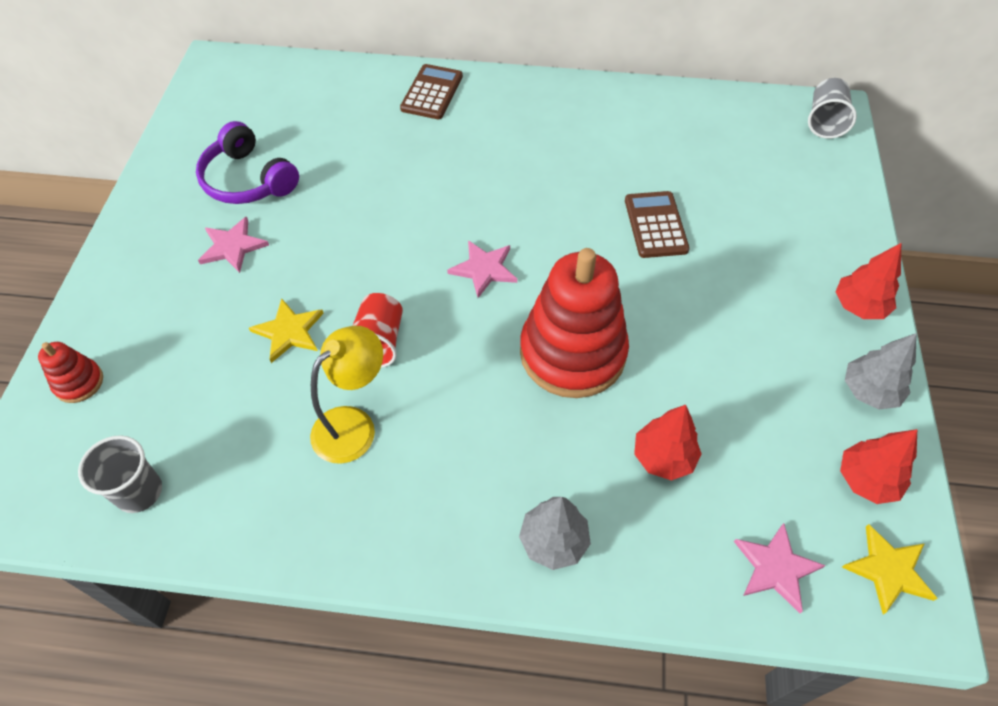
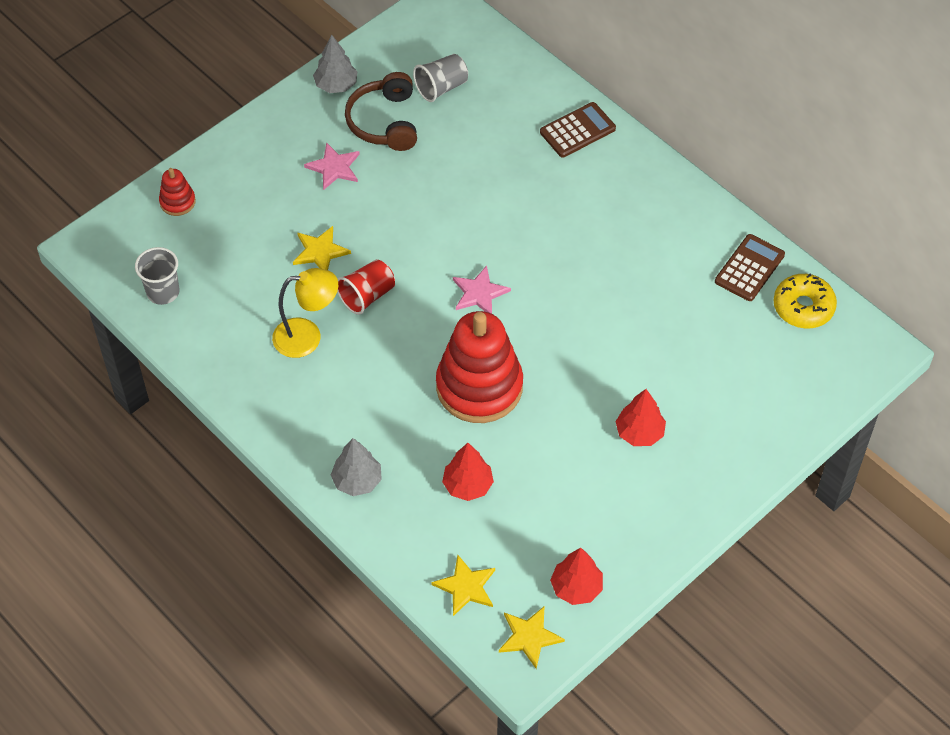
camera: 40 degrees right, 0 degrees up
(248, 180) = (385, 122): purple headphones -> brown headphones
(655, 225) = (630, 342): brown calculator -> brown calculator (749, 268)
(747, 115) = (803, 307): none -> yellow donut
(776, 568) = (466, 586): pink star -> yellow star
(824, 122) = (861, 353): grey cup -> grey cup (441, 87)
(859, 306) = (706, 494): red tree -> red tree (639, 433)
(869, 391) = (643, 545): grey tree -> grey tree (336, 85)

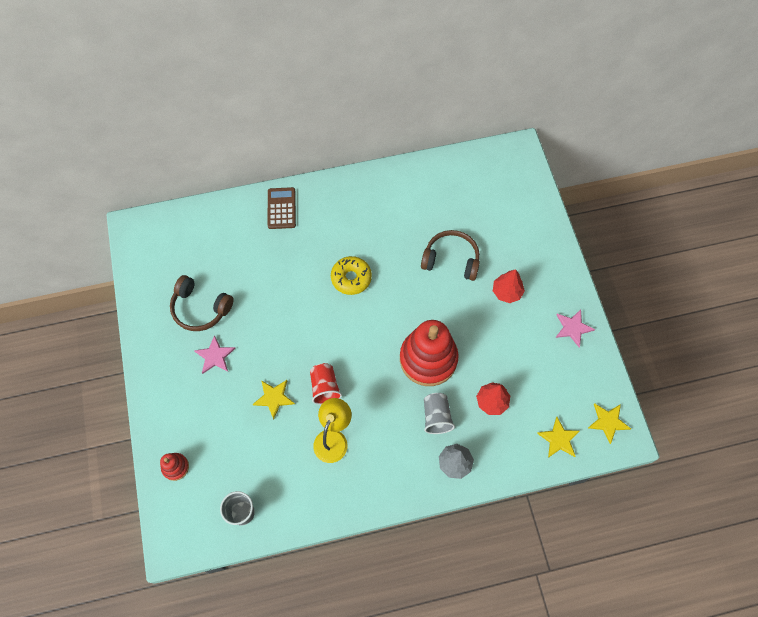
camera: 60 degrees left, 10 degrees up
(336, 85) = (151, 321): grey tree -> none
(441, 87) = (197, 263): grey cup -> grey cup (436, 417)
(479, 293) = (362, 323): pink star -> pink star (572, 328)
(576, 588) = (589, 380): red tree -> none
(640, 347) = (451, 260): none -> brown headphones
(749, 268) = (432, 178): brown calculator -> none
(803, 307) = (472, 168): yellow donut -> yellow donut (351, 278)

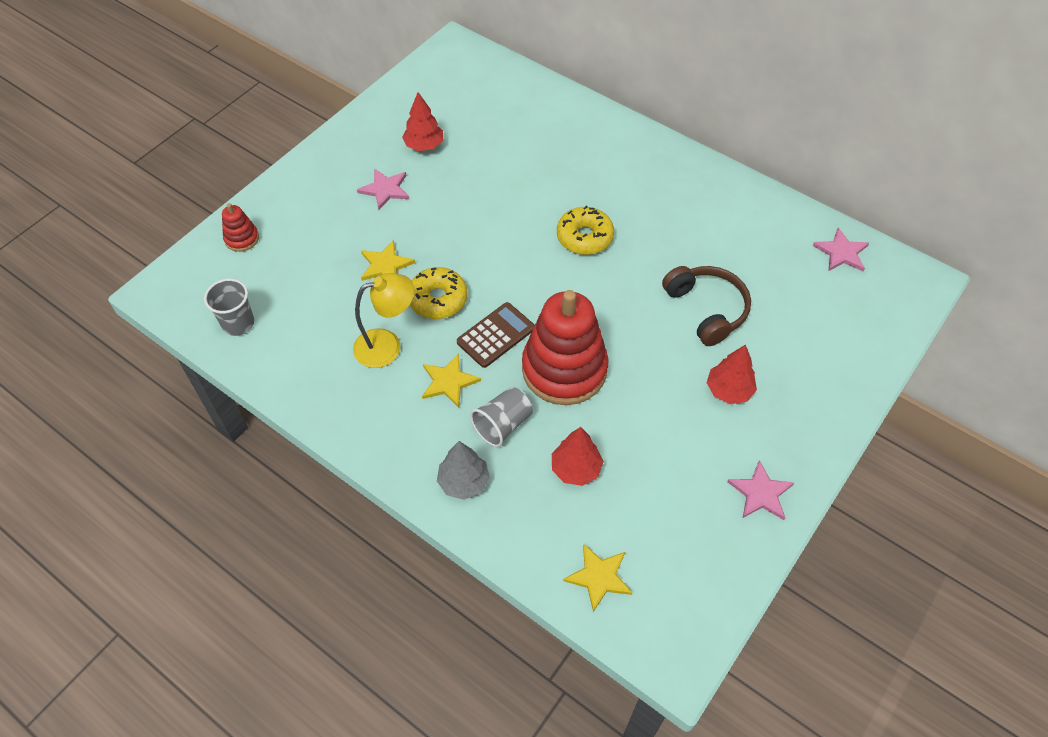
camera: 50 degrees right, 10 degrees down
(200, 308) = (424, 145): brown headphones -> red tree
(281, 208) = (597, 131): brown calculator -> brown calculator (496, 335)
(325, 387) = (438, 299): red cup -> yellow donut
(472, 168) = (841, 252): none -> pink star
(608, 422) = (678, 621): yellow star -> yellow star (449, 381)

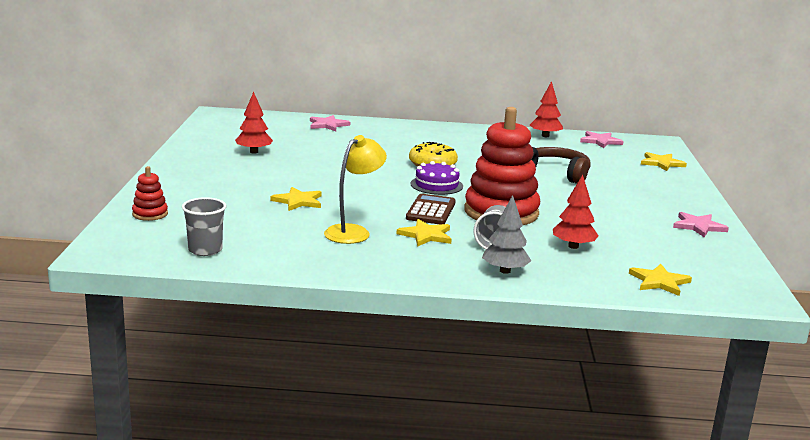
camera: 35 degrees left, 35 degrees down
(385, 189) = (249, 173): pink star -> pink star (328, 125)
(438, 299) = (363, 206): yellow donut -> none
(548, 284) = (436, 185): none -> purple cake
(728, 390) = (617, 197): red tree -> red tree (545, 136)
(868, 335) = (661, 163): none -> yellow star

